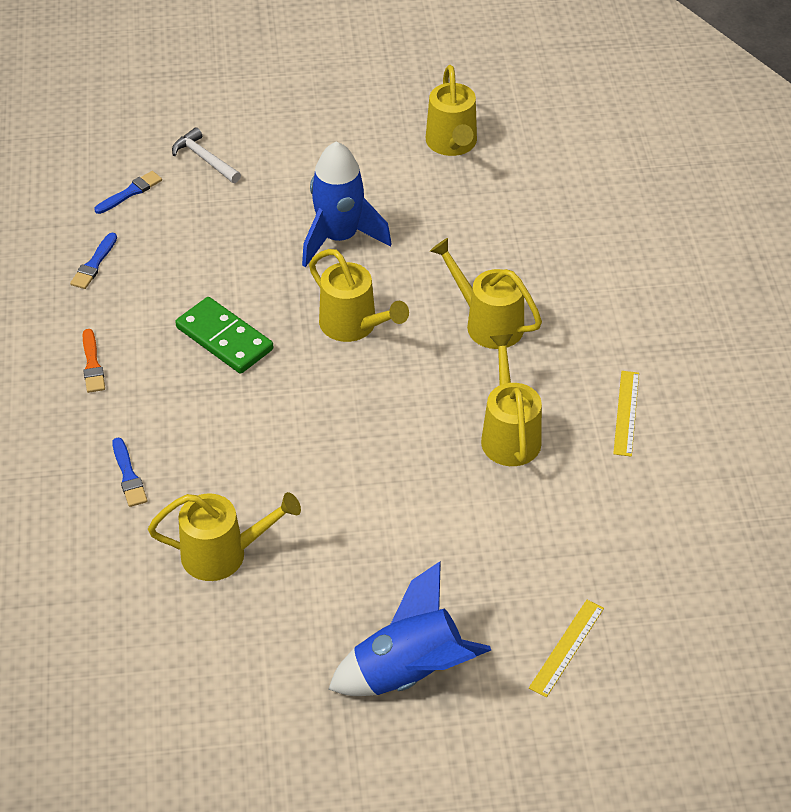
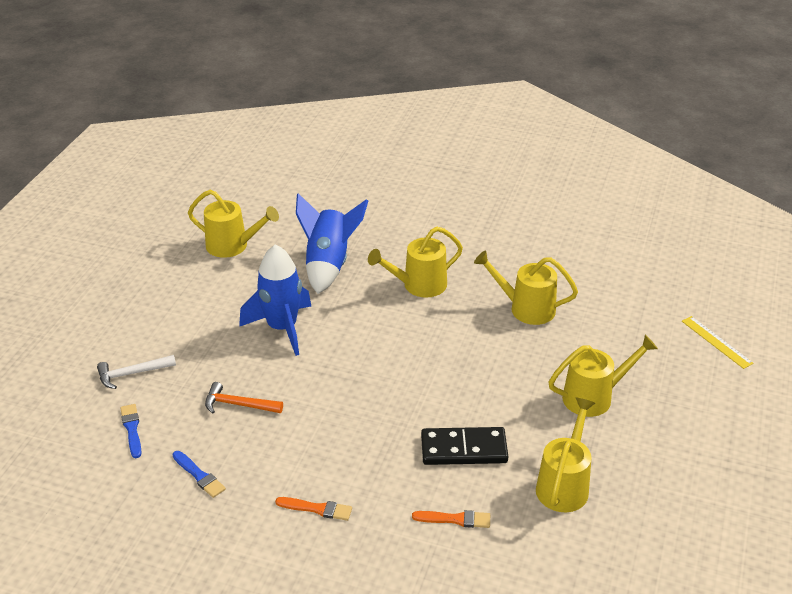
camera: 65 degrees left, 10 degrees down
(128, 476) = (455, 519): blue brush -> orange brush
(204, 252) = (238, 405): none -> orange hammer
(224, 338) = (343, 420): green domino -> none
(233, 451) = (464, 449): none -> black domino
(354, 326) = (378, 348): yellow watering can -> yellow watering can (594, 397)
(409, 673) = (712, 419): blue rocket -> blue rocket (328, 264)
(626, 413) = (535, 254): yellow ruler -> none

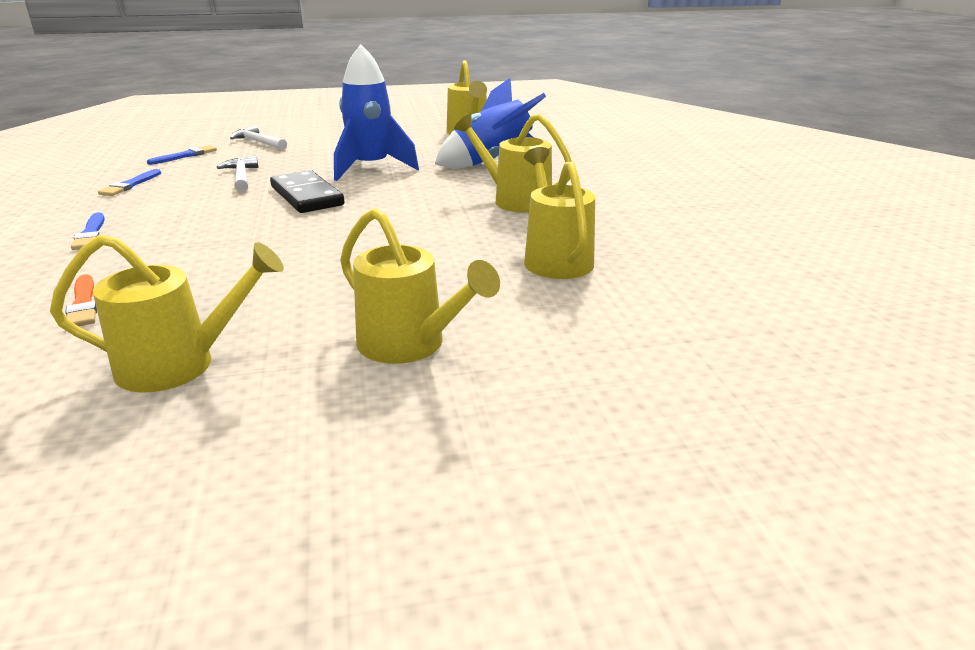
camera: 60 degrees right, 10 degrees down
(238, 405) = (241, 177): orange hammer -> white hammer
(317, 509) = (90, 234): orange brush -> blue brush
(464, 449) = (227, 281): black domino -> black domino (306, 196)
(716, 342) = (704, 437): yellow ruler -> none

